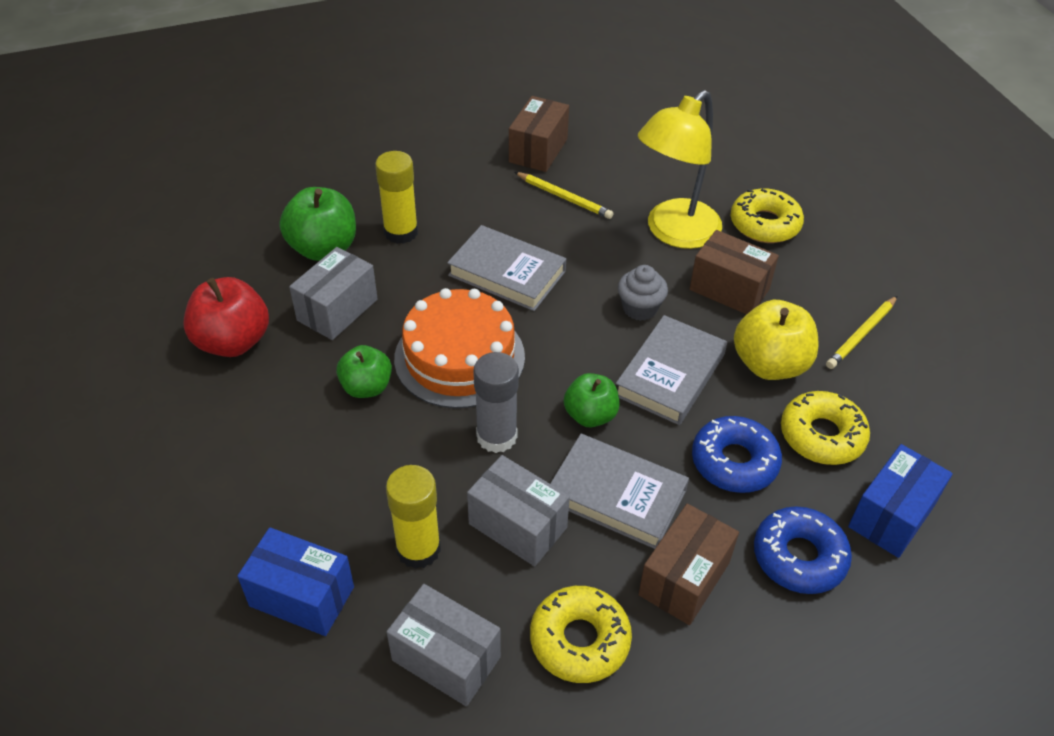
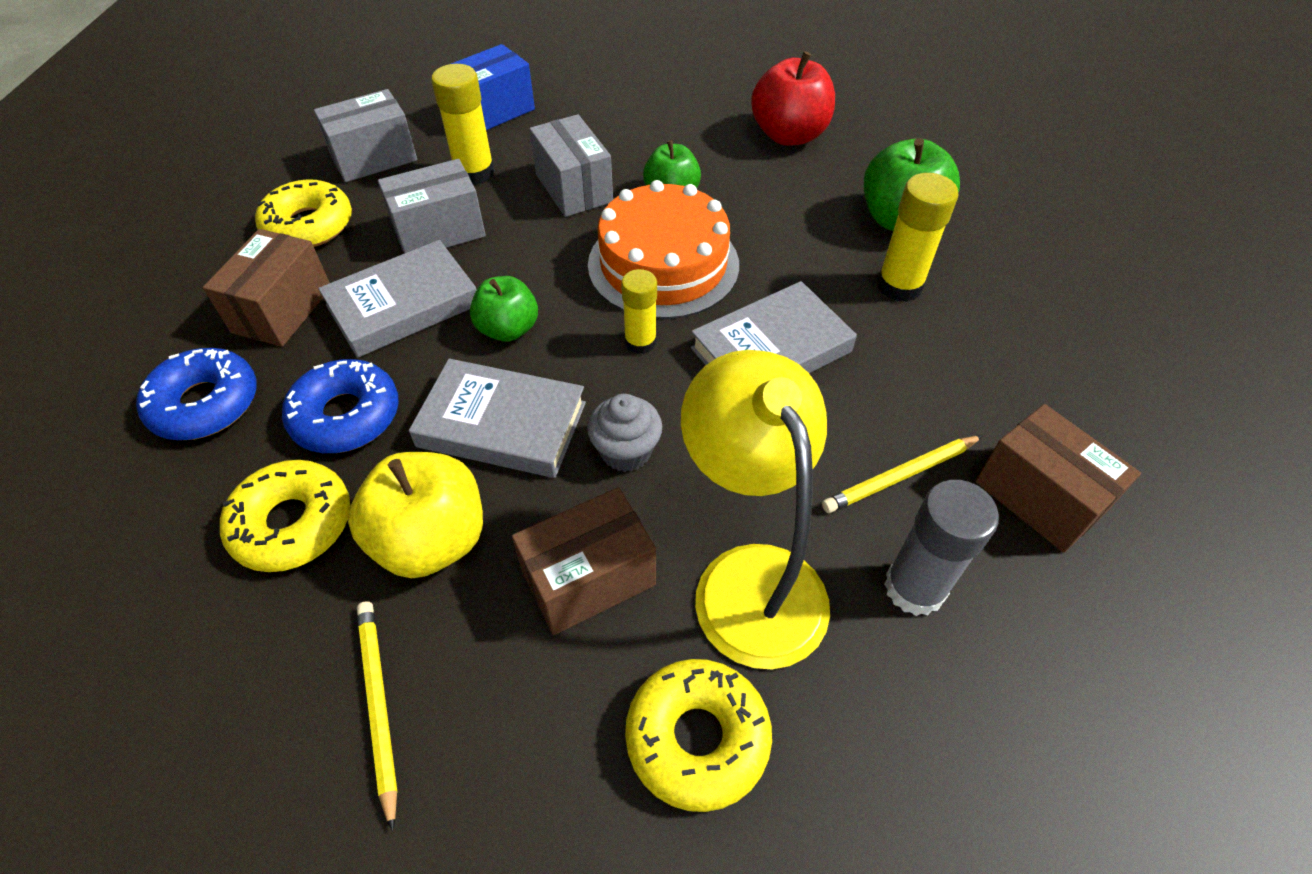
camera: 120 degrees right, 5 degrees up
(337, 310) = (792, 204): grey box -> grey box (573, 188)
(496, 436) = (542, 254): grey glue stick -> grey glue stick (914, 588)
(547, 338) = (640, 342): none -> yellow glue stick
(670, 375) = (502, 424): grey book -> grey book turned 45 degrees counterclockwise
(684, 578) = (282, 309): brown box -> brown box turned 45 degrees clockwise
(891, 516) = (146, 519): blue box -> none

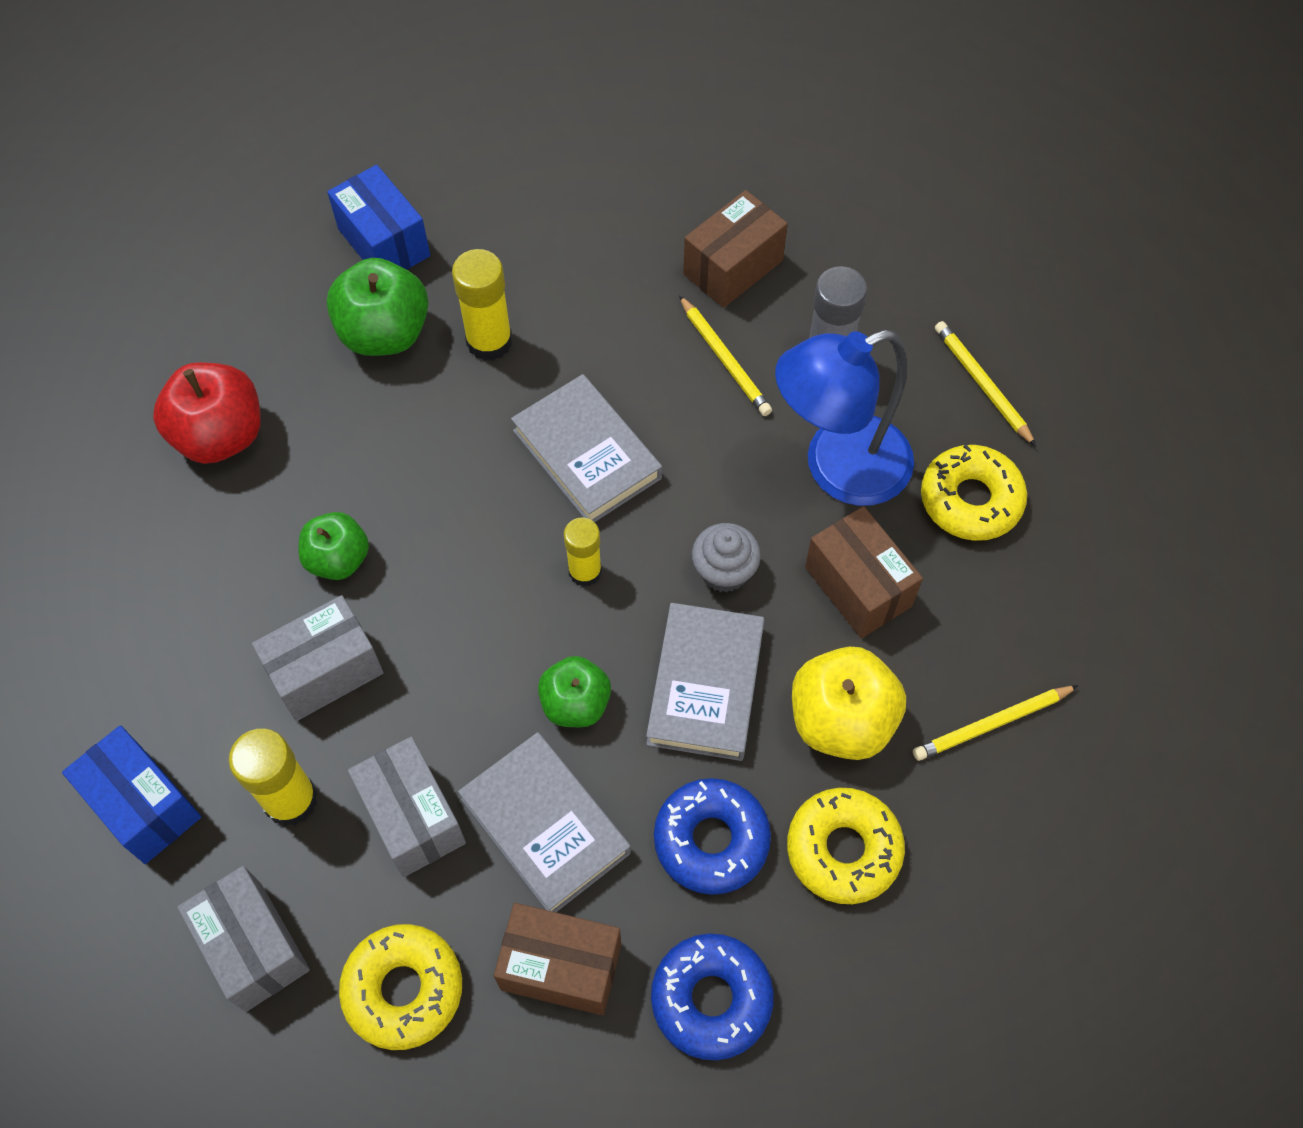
camera: 95 degrees left, 10 degrees up
(663, 264) = (465, 559): orange cake -> none
(750, 578) = (838, 469): yellow lamp -> blue lamp
(891, 792) = (982, 384): none -> yellow pencil
(1003, 220) = (384, 242): none -> blue box

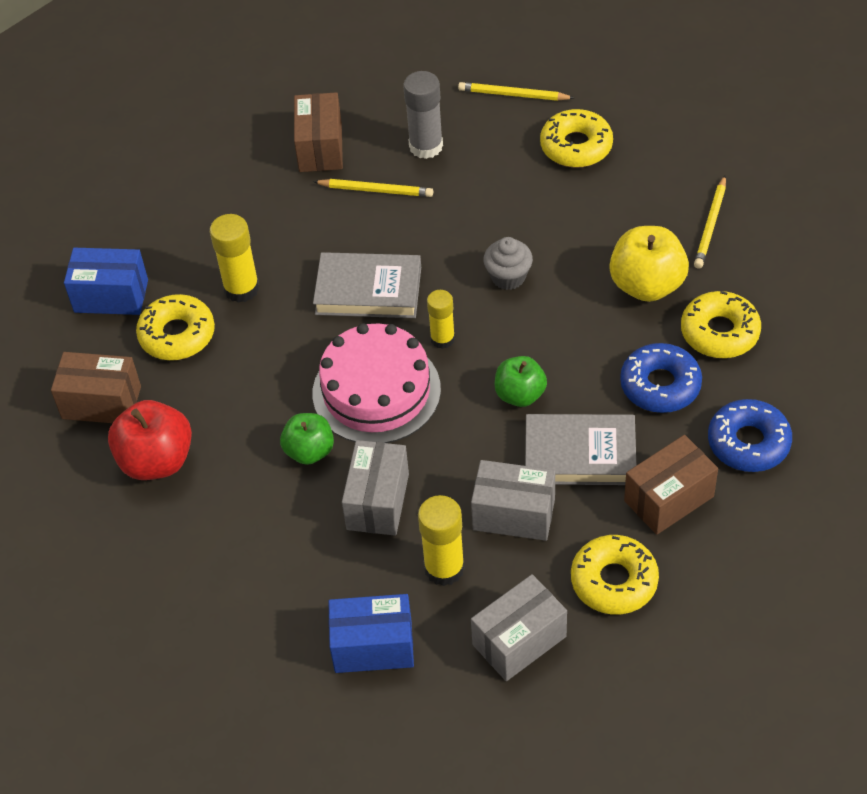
camera: 45 degrees left, 10 degrees down
(253, 946) = (519, 640): grey box -> grey box turned 45 degrees counterclockwise
(384, 333) = (177, 335): green apple -> yellow donut
(464, 562) = (376, 391): none -> pink cake
(705, 685) = (568, 329): grey book -> none
(838, 469) = (498, 187): blue lamp -> none
(858, 586) = (577, 226): brown box -> brown box (101, 402)

